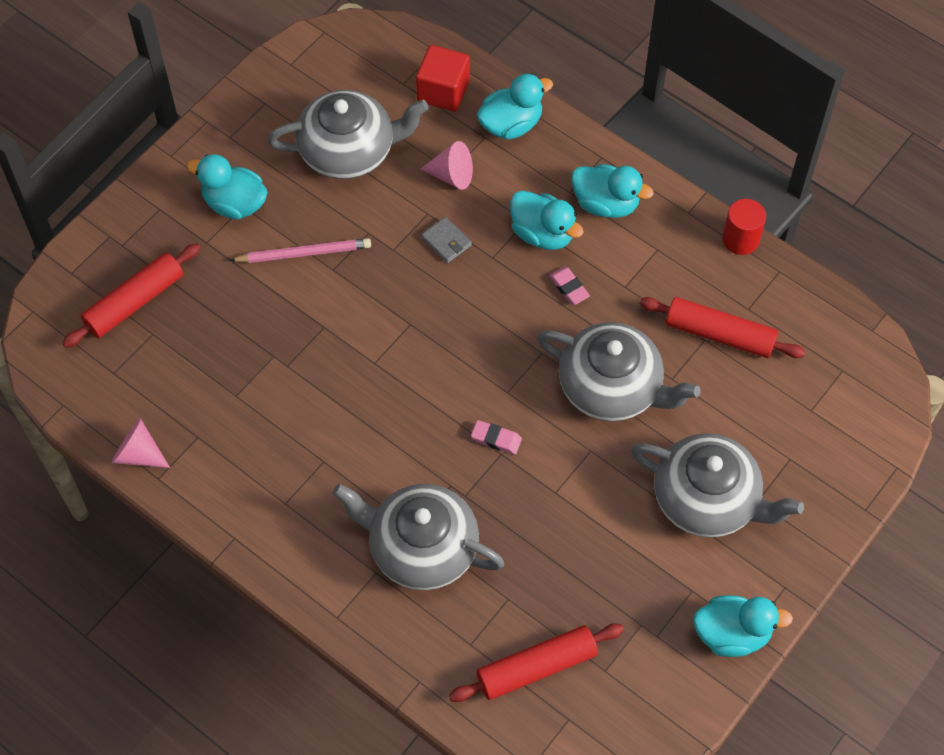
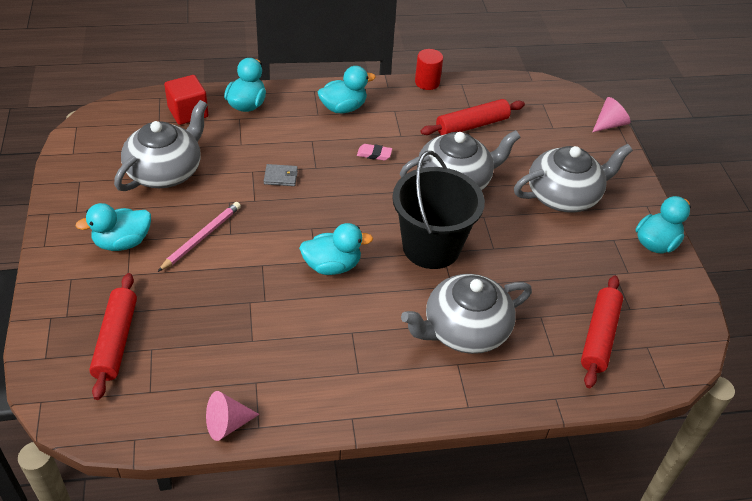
camera: 50 degrees left, 15 degrees down
(452, 175) = (243, 146): pink cone -> pink cone (609, 124)
(496, 439) = (431, 247): pink eraser -> black bucket
(542, 234) = (328, 140): turquoise duck -> turquoise duck (332, 266)

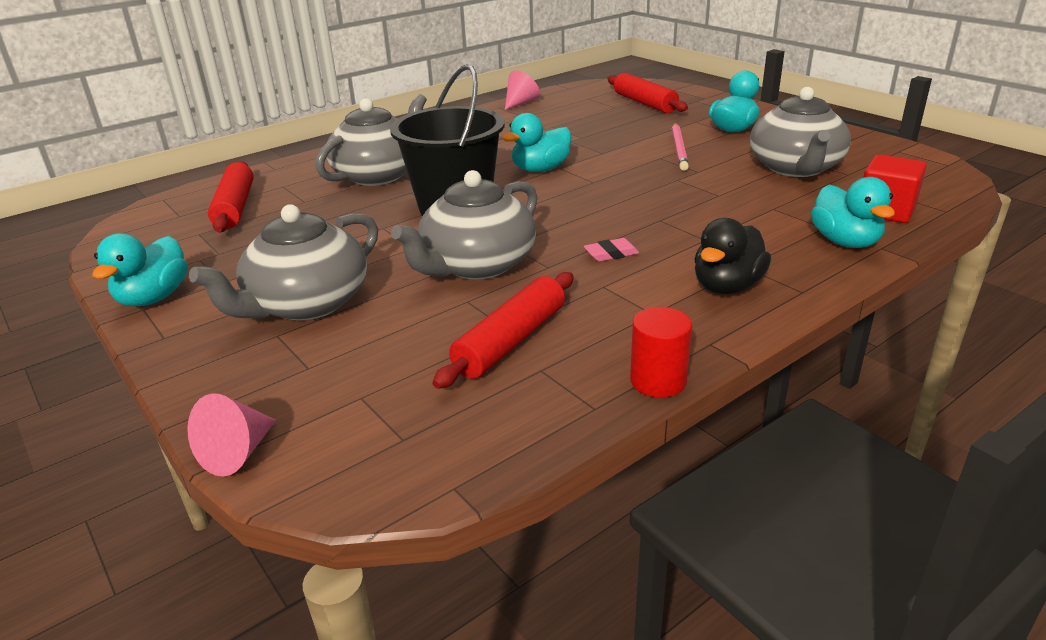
camera: 155 degrees right, 15 degrees down
(280, 177) = (683, 201): grey wallet -> none
(343, 108) = (727, 287): turquoise duck -> black duck

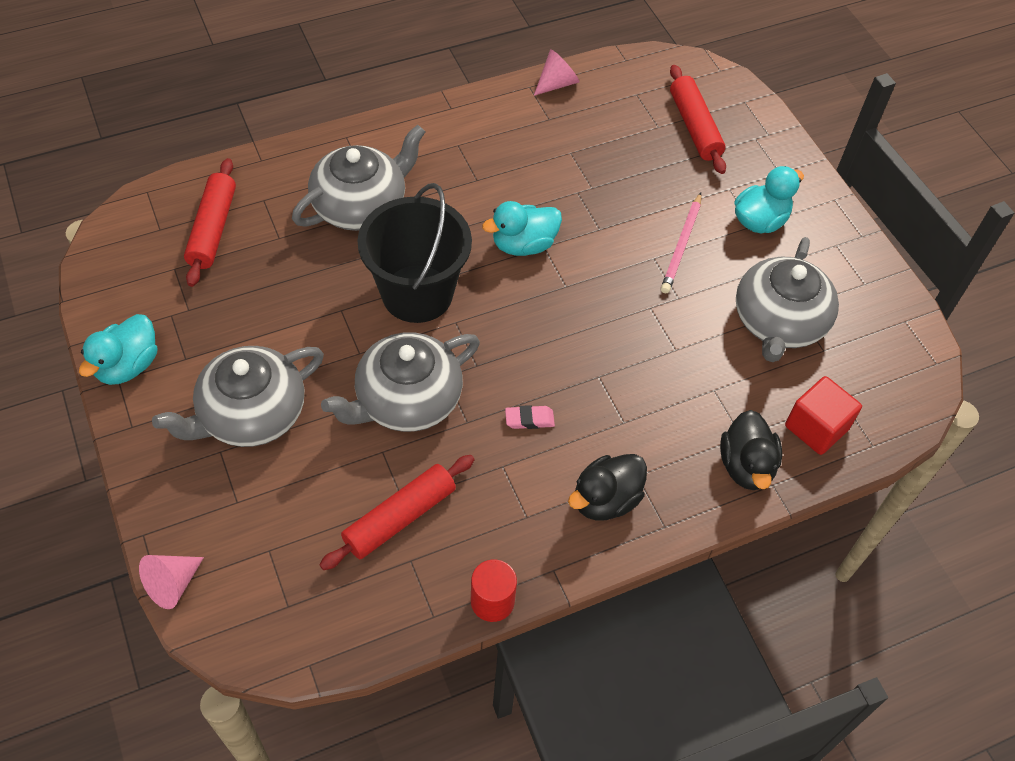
camera: 10 degrees right, 25 degrees up
(845, 242) = (746, 466): turquoise duck -> black duck

